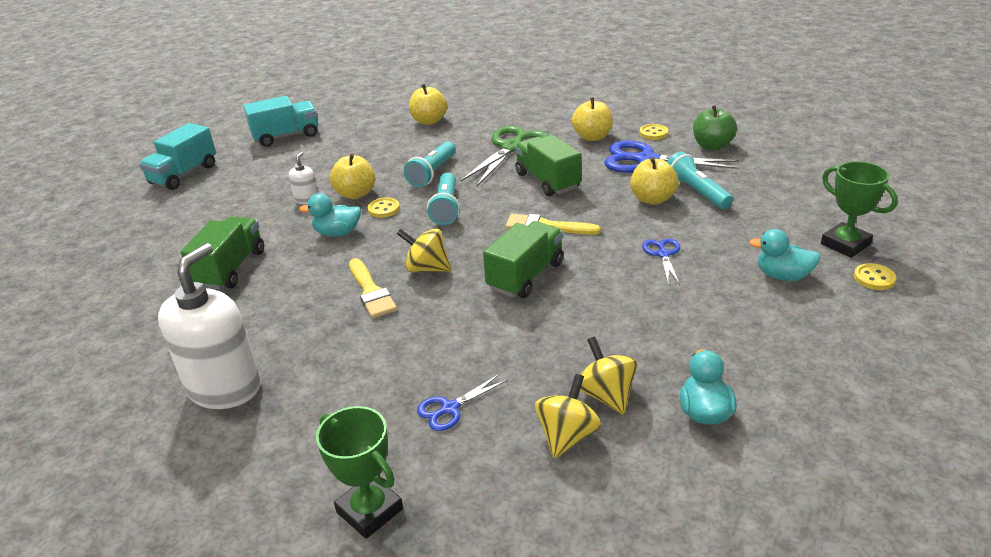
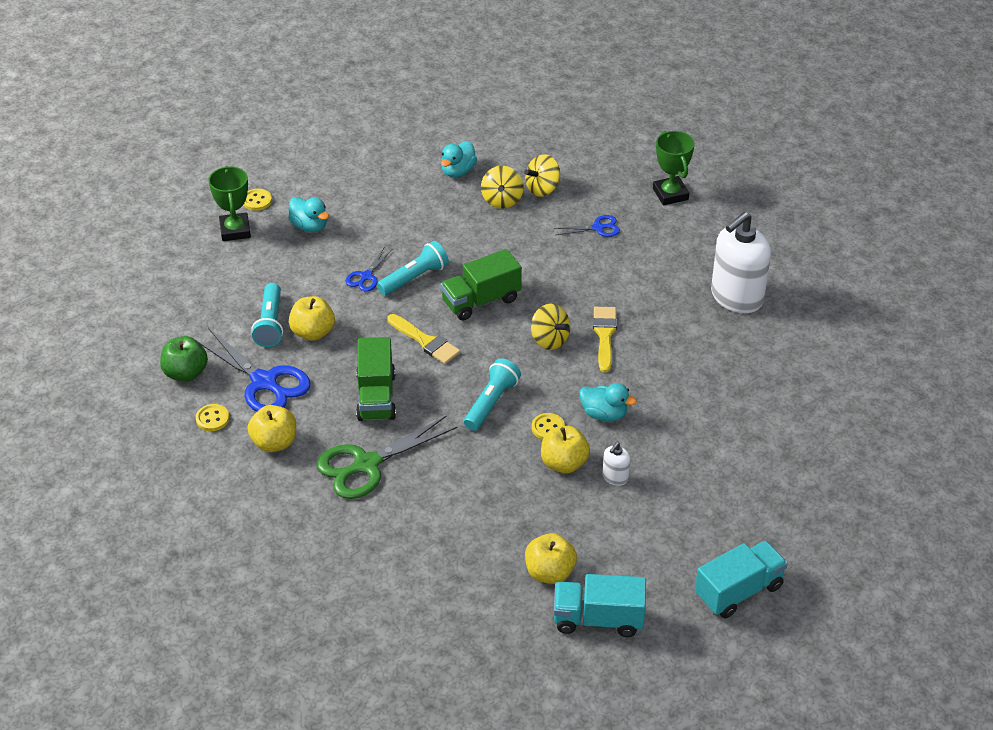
camera: 155 degrees left, 10 degrees up
(231, 269) = (711, 410): green truck -> none
(429, 121) = (415, 565): yellow apple -> yellow apple (549, 572)
(432, 173) = (472, 461): turquoise flashlight -> turquoise flashlight (414, 278)

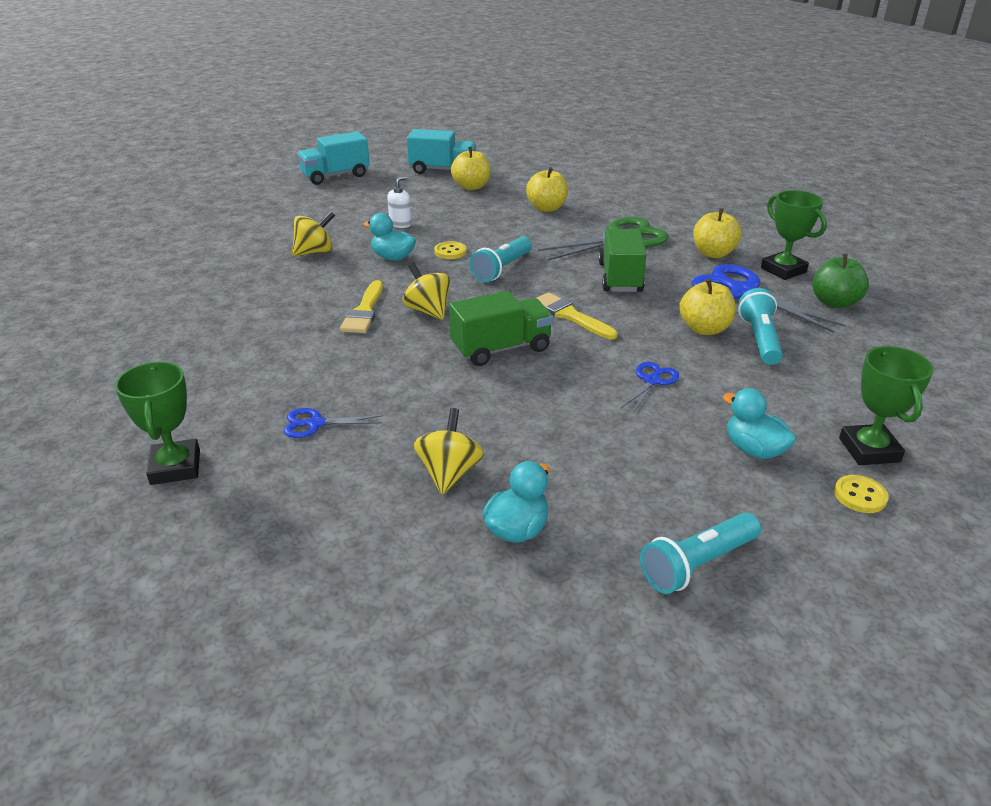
camera: 175 degrees left, 10 degrees down
(212, 419) = (783, 270): yellow button -> green trophy
(414, 278) = (586, 376): turquoise flashlight -> turquoise flashlight (697, 564)
(542, 189) = (377, 488): yellow spinning top -> yellow spinning top (315, 252)
(564, 463) = (442, 232): yellow apple -> yellow apple (546, 208)
(736, 297) = (187, 337): white soap dispenser -> none

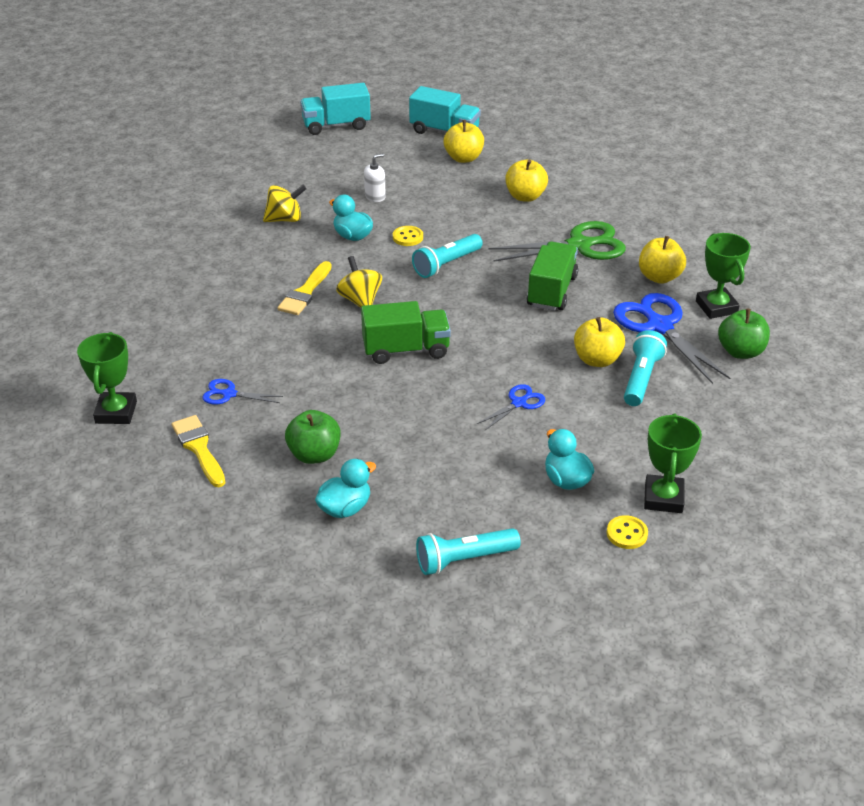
camera: 15 degrees right, 5 degrees up
(449, 473) = (314, 454): yellow spinning top -> green apple
(569, 315) = (483, 325): yellow brush -> yellow brush (199, 448)

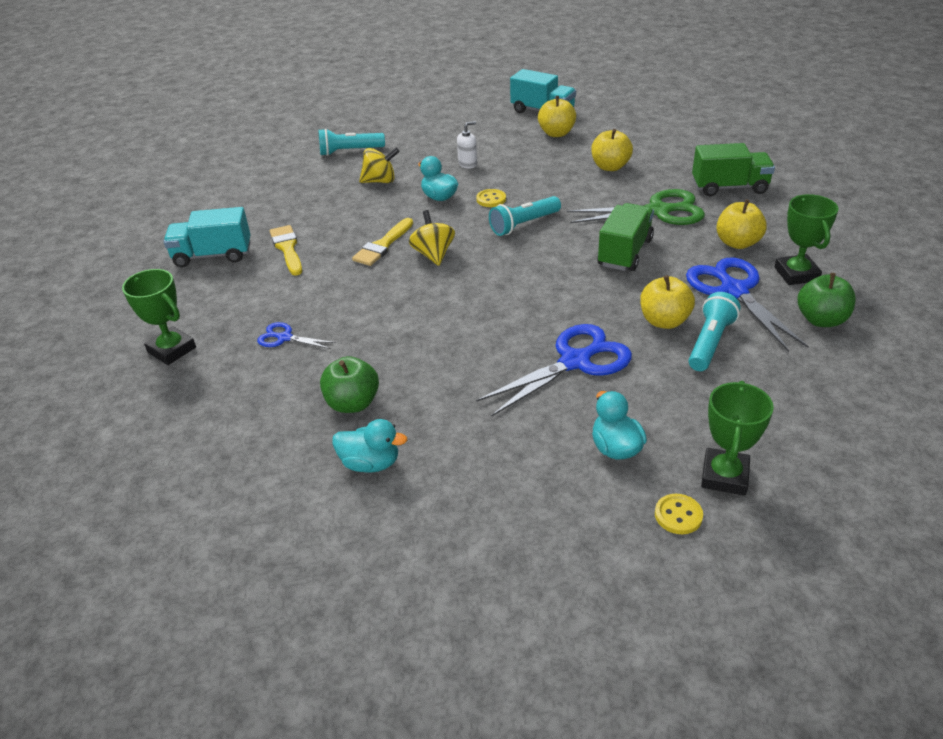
camera: 10 degrees right, 0 degrees up
(116, 412) = (172, 350): green trophy -> green trophy turned 60 degrees counterclockwise
(199, 448) = (239, 390): yellow brush -> yellow brush (287, 248)
(336, 125) = (445, 105): turquoise truck -> turquoise truck (213, 255)
(345, 508) = (370, 463): turquoise duck -> turquoise duck turned 45 degrees clockwise
(406, 350) = (468, 303): green truck -> green truck (729, 187)
(464, 560) = (487, 532): turquoise flashlight -> turquoise flashlight (349, 151)
(519, 403) = (575, 361): blue scissors -> blue scissors, size x1.98

